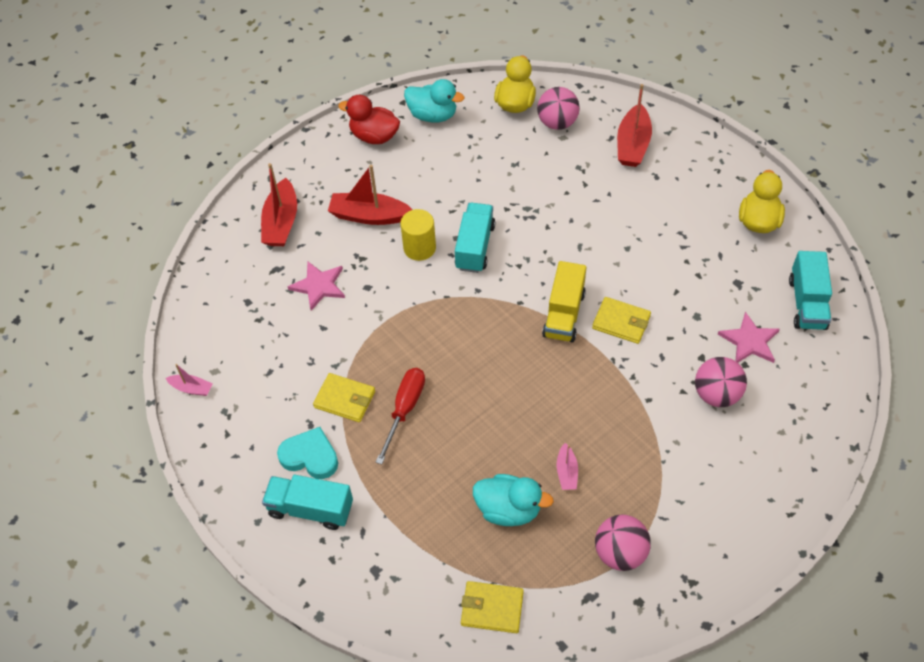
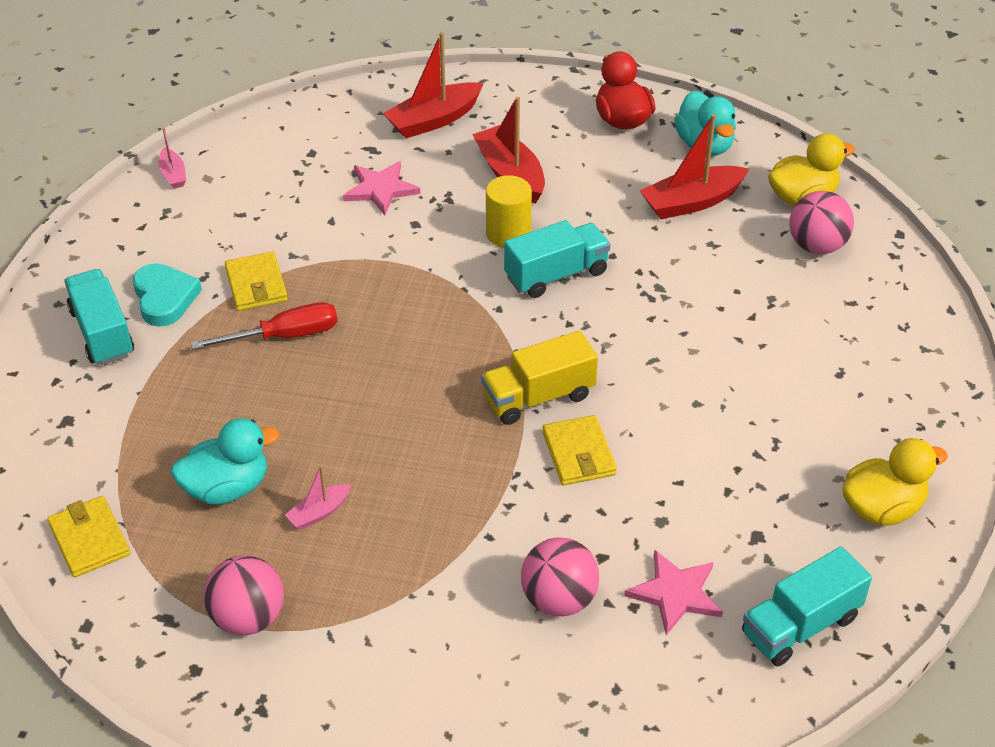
camera: 50 degrees right, 10 degrees down
(508, 509) = (227, 488): turquoise duck -> turquoise duck turned 90 degrees counterclockwise
(632, 144) = (864, 327): red boat -> red boat (692, 202)

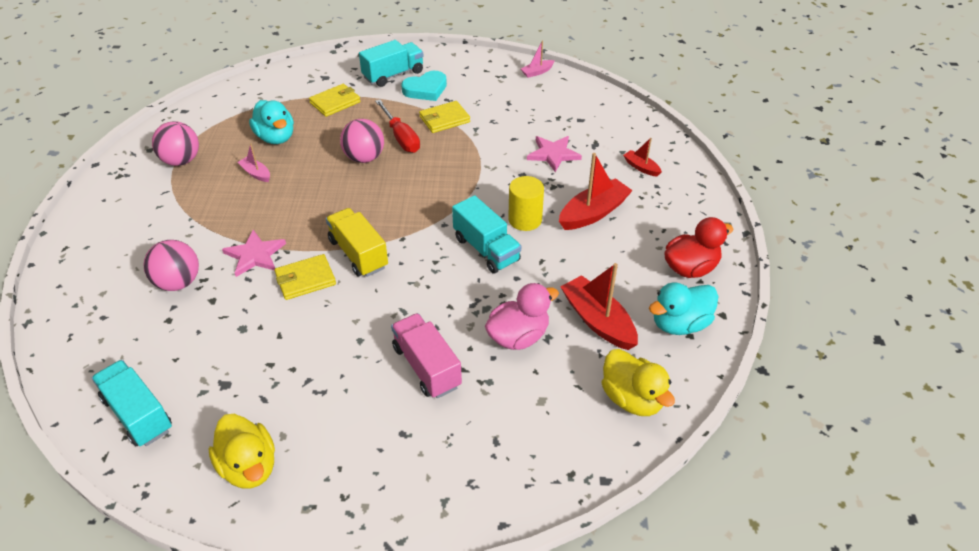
camera: 80 degrees right, 0 degrees up
(89, 539) = (240, 100): yellow wallet -> yellow wallet (335, 102)
(434, 120) = (641, 167): red boat -> red boat, size x0.52
(675, 593) = (176, 341): pink star -> pink star (255, 255)
(708, 266) = (518, 337): none -> pink duck
(746, 346) = (426, 367): none -> pink truck
(816, 246) = (566, 412): pink ball -> pink ball (364, 158)

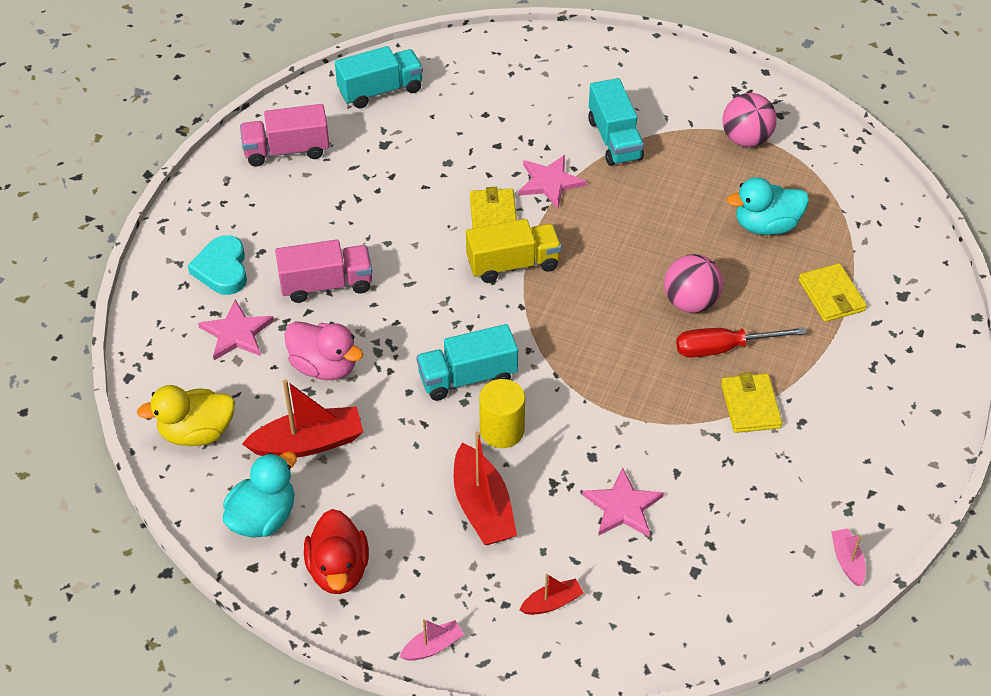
camera: 110 degrees right, 5 degrees up
(178, 283) = (534, 124): pink ball -> none
(249, 467) = (287, 150): yellow duck -> pink truck
(256, 173) = (696, 199): pink boat -> pink boat (432, 647)
(393, 75) = (888, 374): turquoise truck -> turquoise truck (614, 139)
(425, 89) = (836, 403): turquoise heart -> turquoise heart (222, 269)
(512, 413) = (237, 333): none -> pink star
(518, 337) = (324, 366): pink duck -> pink duck turned 45 degrees counterclockwise
(679, 324) = (263, 518): turquoise duck -> turquoise duck turned 45 degrees clockwise

